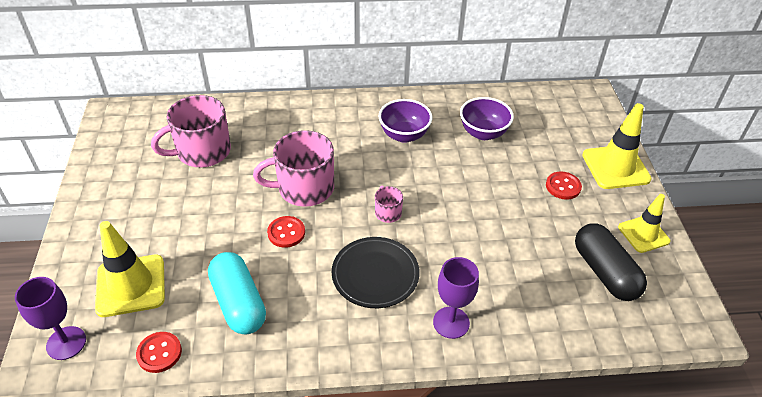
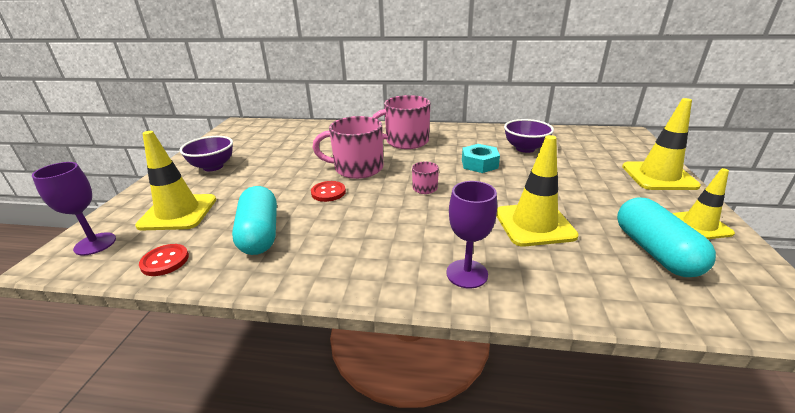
camera: 15 degrees right, 15 degrees down
(202, 151) = (288, 144): pink mug -> pink mug (406, 141)
(375, 274) = (398, 227): black plate -> none
(404, 135) = (454, 146): purple bowl -> purple bowl (213, 167)
(438, 166) = (479, 164): none -> turquoise nut
(502, 252) = (534, 224): none -> yellow traffic cone
(563, 186) = (602, 184): red button -> none
(604, 272) = (654, 251): black capsule -> turquoise capsule

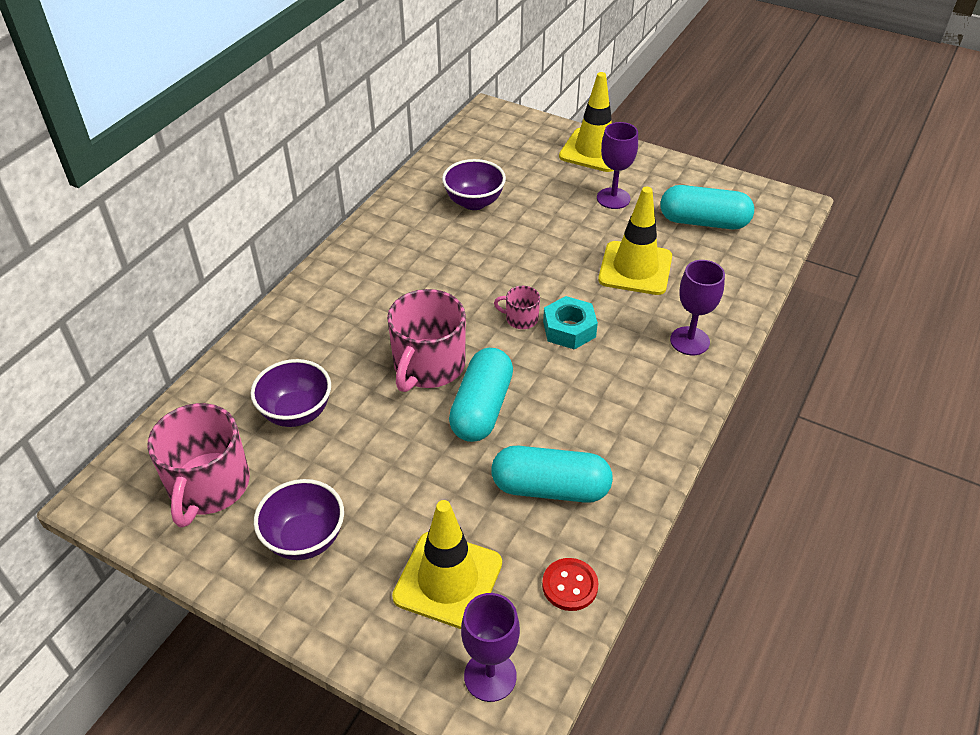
camera: 70 degrees left, 15 degrees up
(302, 145) = (296, 413): none -> purple bowl
(328, 192) = (482, 408): red button -> turquoise capsule
(406, 141) = (373, 295): pink mug -> pink mug (208, 486)
(479, 164) = (489, 254): turquoise nut -> turquoise nut (569, 329)
(611, 196) = (613, 198): none -> purple goblet
(699, 225) = (681, 179): yellow traffic cone -> none

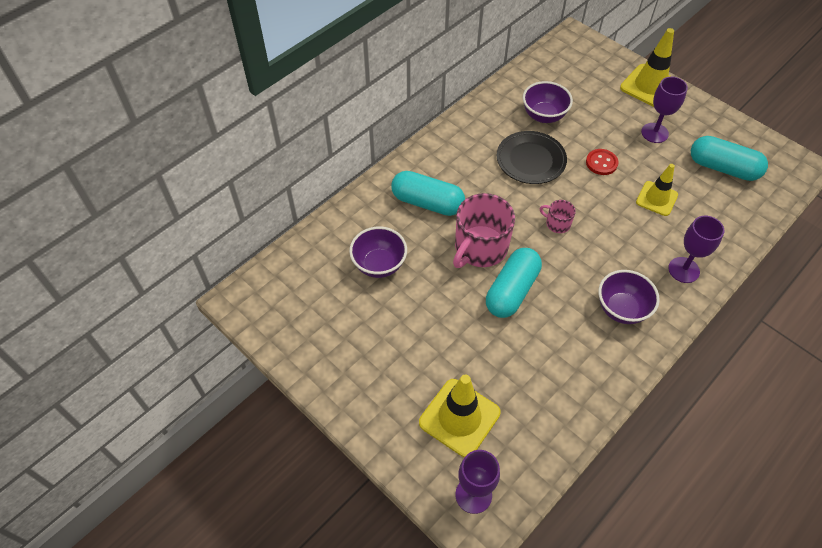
camera: 15 degrees right, 10 degrees up
(208, 486) = (310, 308): pink mug -> none
(305, 539) = (367, 363): purple bowl -> purple bowl (621, 309)
(469, 253) = (531, 160): none -> black plate
(550, 488) = (547, 365): turquoise capsule -> turquoise capsule (427, 202)
(569, 329) = (592, 240): turquoise nut -> none
(570, 585) = (544, 443): red button -> red button (601, 163)
(635, 268) = (656, 198): yellow traffic cone -> yellow traffic cone, size x0.65

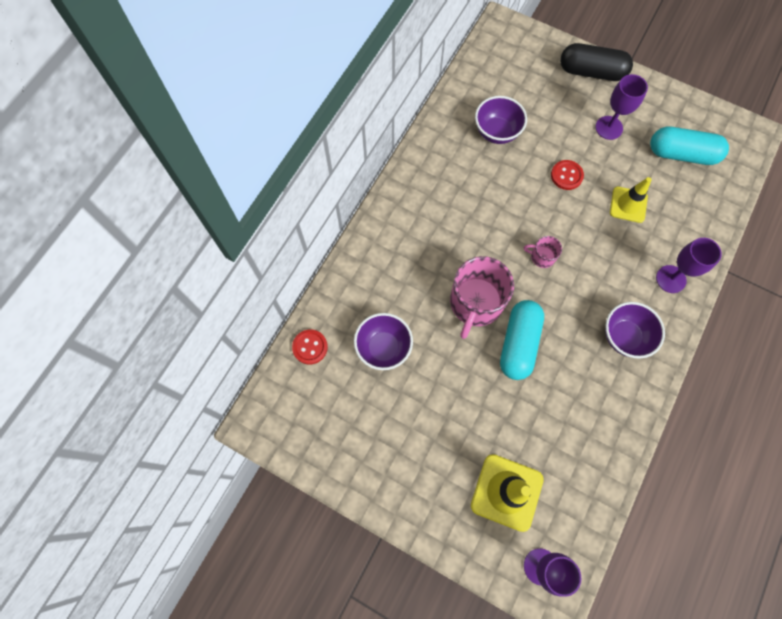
camera: 15 degrees left, 15 degrees up
(310, 249) = (310, 347): none -> red button
(427, 202) = (410, 264): turquoise capsule -> none
(531, 160) = (497, 188): black plate -> none
(650, 86) = (591, 72): yellow traffic cone -> black capsule

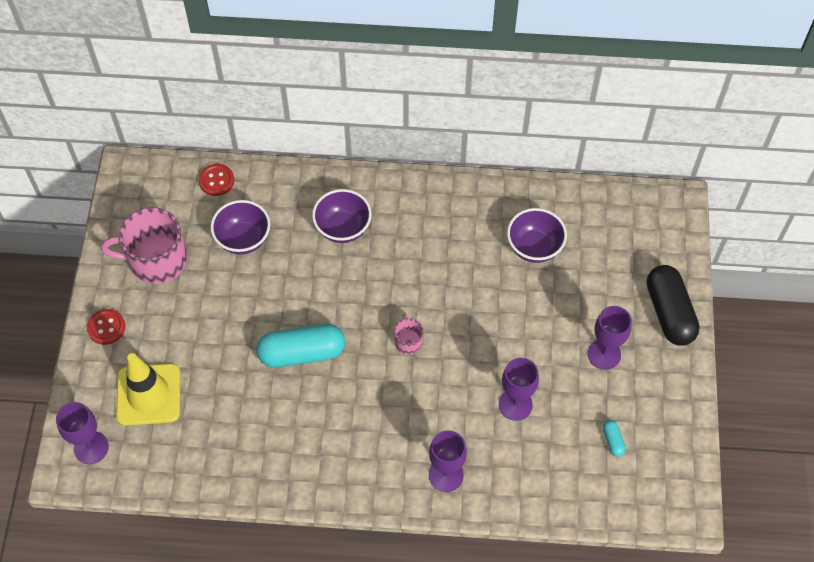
camera: 65 degrees right, 10 degrees down
(475, 303) = (326, 300): pink mug -> pink mug (156, 260)
(566, 175) = (518, 332): red button -> red button (106, 327)
(624, 337) = (356, 449): purple bowl -> purple bowl (343, 228)
(628, 204) = (515, 404): yellow traffic cone -> purple goblet
(681, 154) = (612, 441): turquoise capsule -> turquoise capsule, size x0.42

